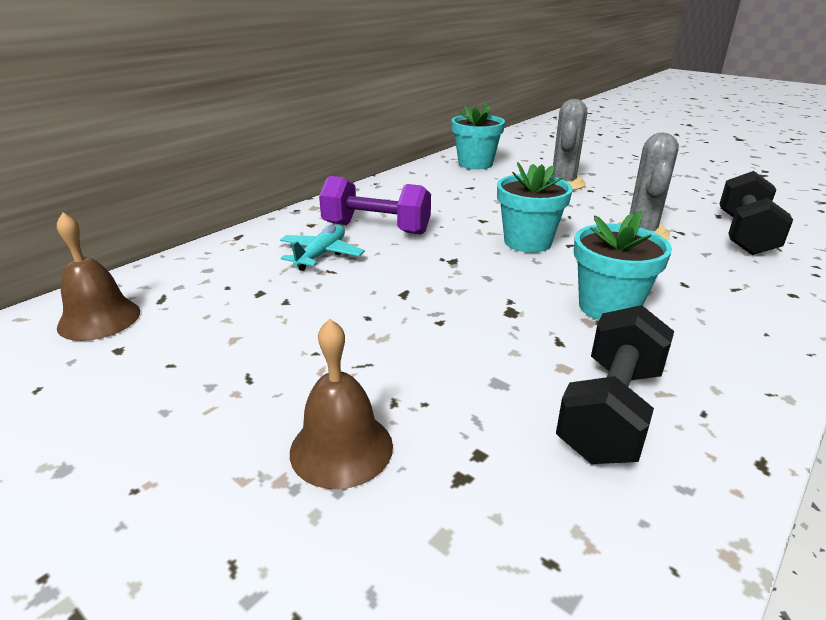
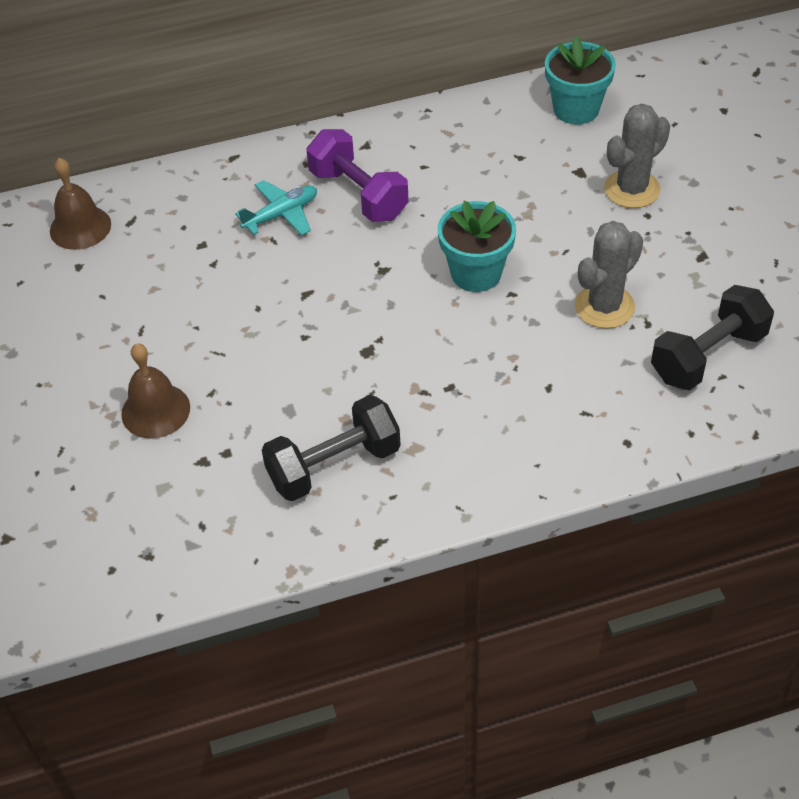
camera: 35 degrees right, 20 degrees up
(608, 307) = (447, 382): turquoise flower pot -> none

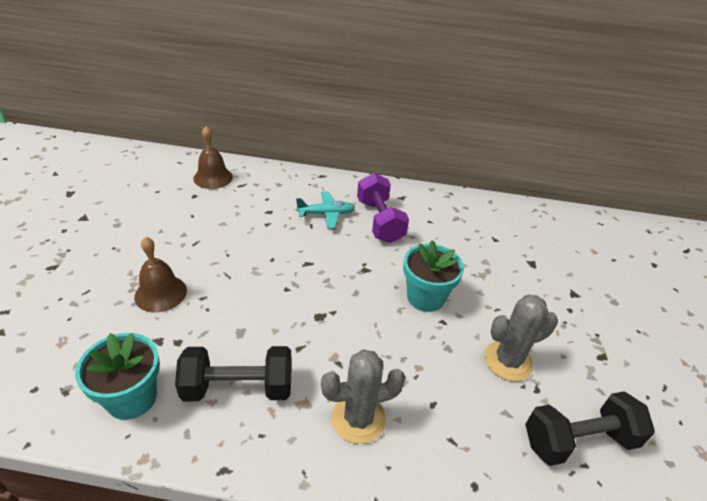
camera: 20 degrees right, 10 degrees down
(576, 109) = (547, 226): turquoise flower pot -> turquoise flower pot (132, 398)
(632, 189) = (565, 288): grey cactus -> grey cactus (358, 418)

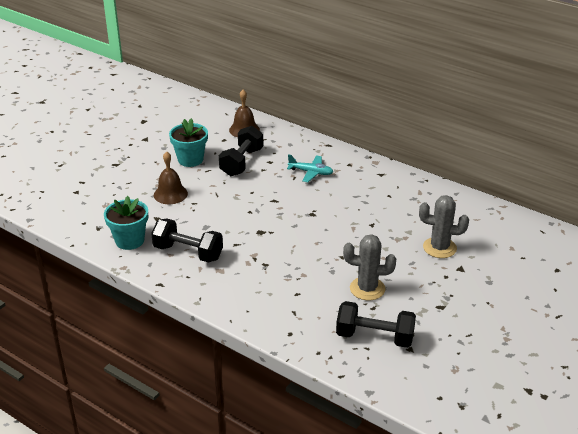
camera: 30 degrees right, 5 degrees down
(234, 220) = (241, 162): none -> black dumbbell
(358, 418) = (246, 286): grey cactus -> grey cactus (439, 248)
(379, 221) = (348, 186): purple dumbbell -> none
(425, 297) = (341, 240): turquoise flower pot -> turquoise flower pot (190, 159)

